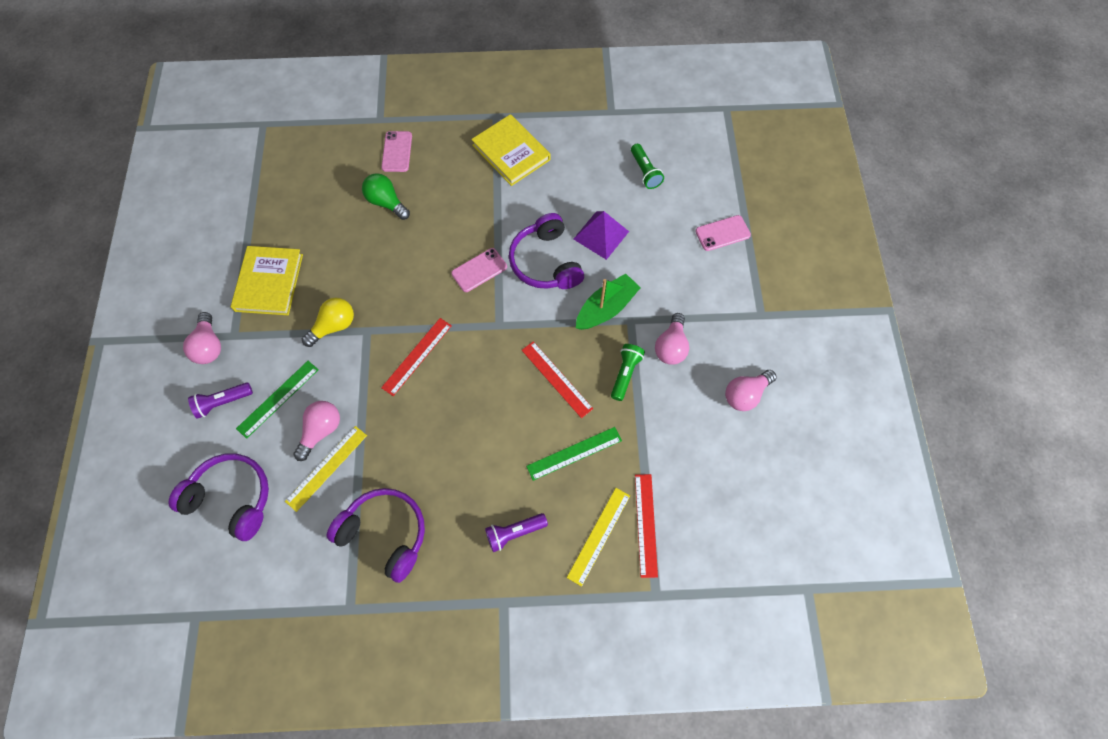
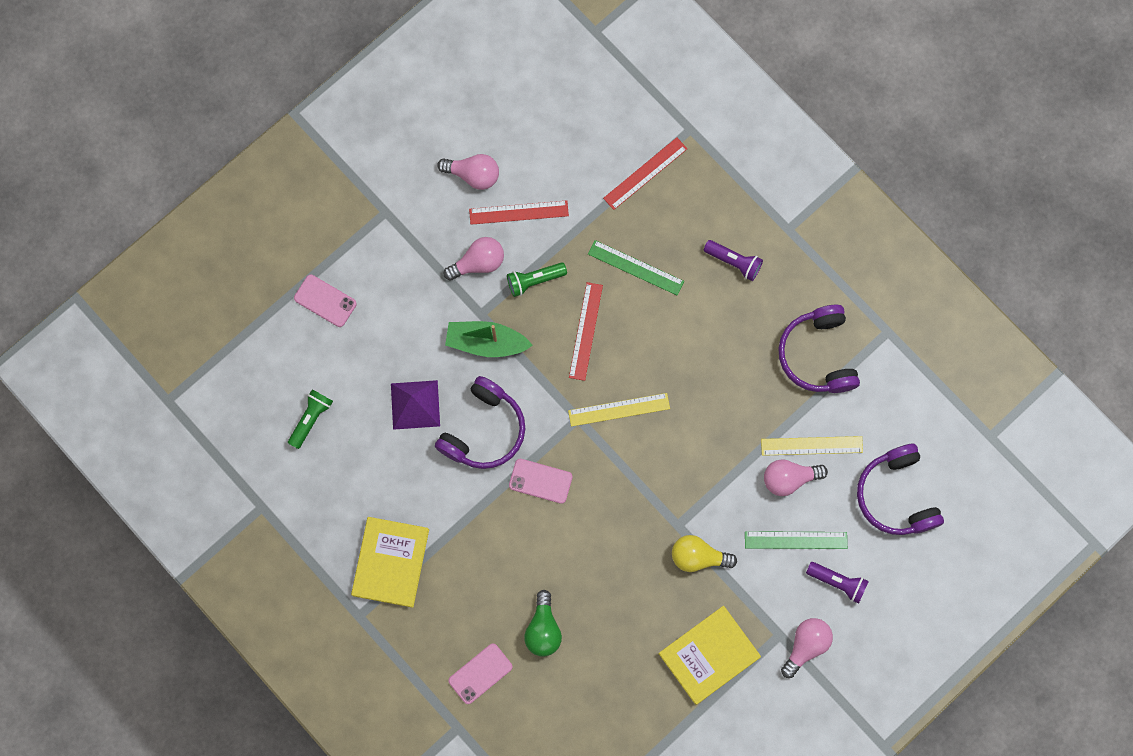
camera: 130 degrees left, 10 degrees up
(417, 356) = (663, 461): red ruler -> red ruler (518, 212)
(599, 536) = (683, 200): yellow ruler -> yellow ruler (619, 409)

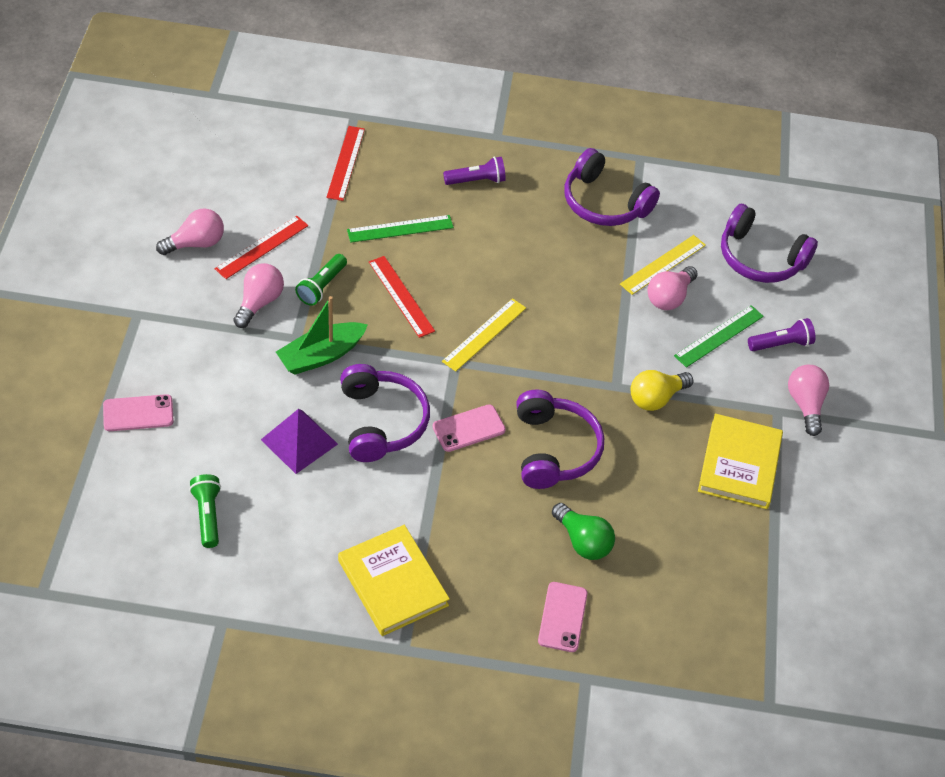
camera: 45 degrees left, 25 degrees down
(586, 543) = (554, 449): none -> purple headphones

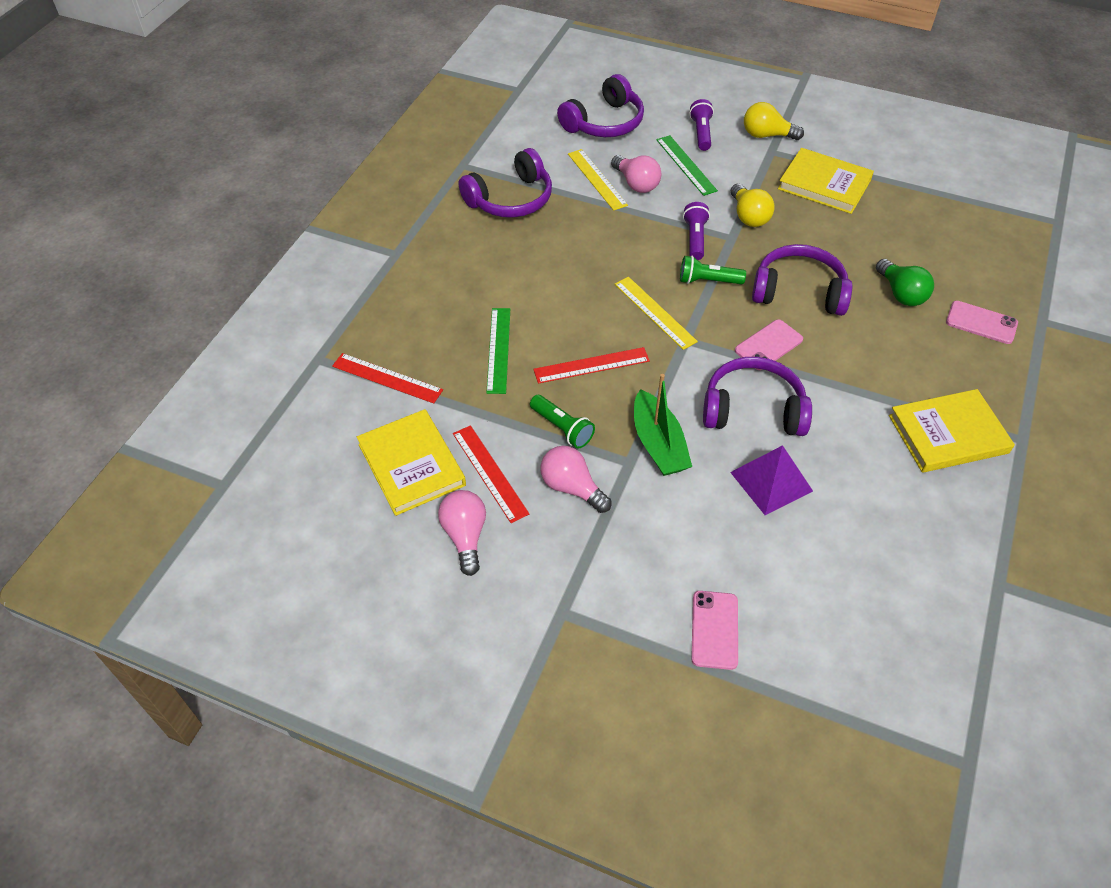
camera: 70 degrees left, 0 degrees up
(207, 515) = (863, 579): green flashlight -> green flashlight (708, 281)
(258, 197) = (412, 465): none -> yellow book
(469, 428) = (768, 345): pink phone -> pink phone turned 60 degrees clockwise
(476, 180) = (451, 280): purple flashlight -> purple flashlight (695, 239)
(583, 541) = (901, 293): green light bulb -> green light bulb turned 90 degrees clockwise
(805, 404) = (766, 135): pink light bulb -> yellow light bulb

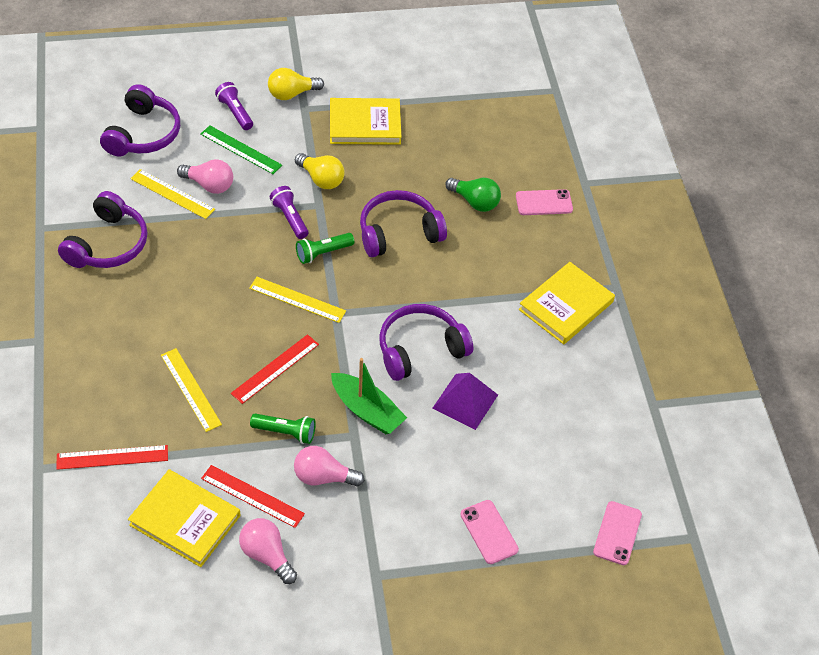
camera: 35 degrees left, 0 degrees up
(498, 350) = (190, 389): green ruler -> yellow ruler
(768, 345) = (401, 290): pink phone -> pink phone (617, 533)

